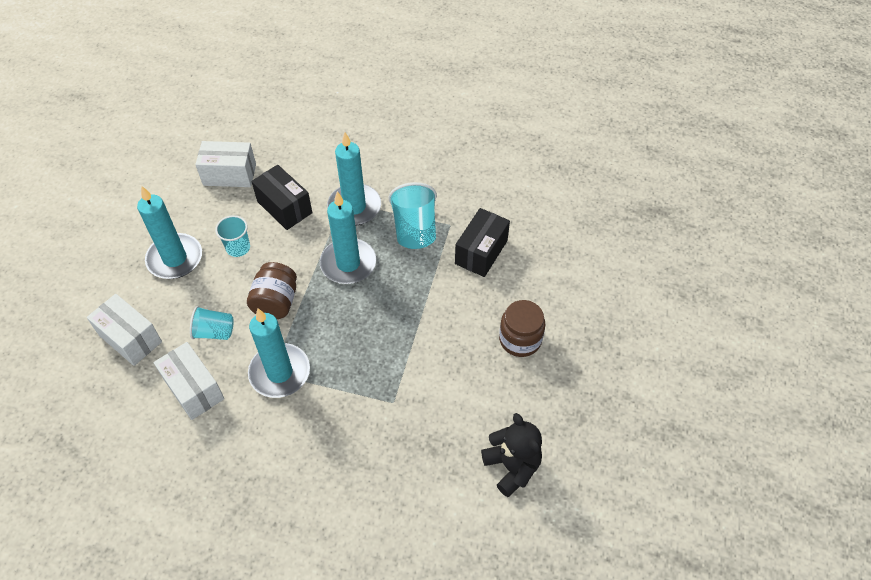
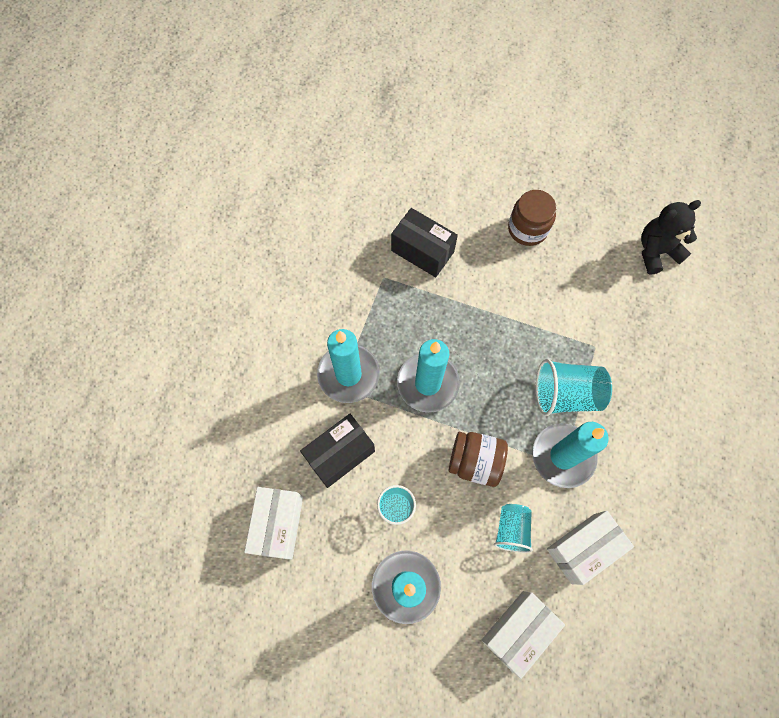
camera: 85 degrees left, 15 degrees up
(415, 229) = (387, 312): turquoise cup -> turquoise cup (565, 394)

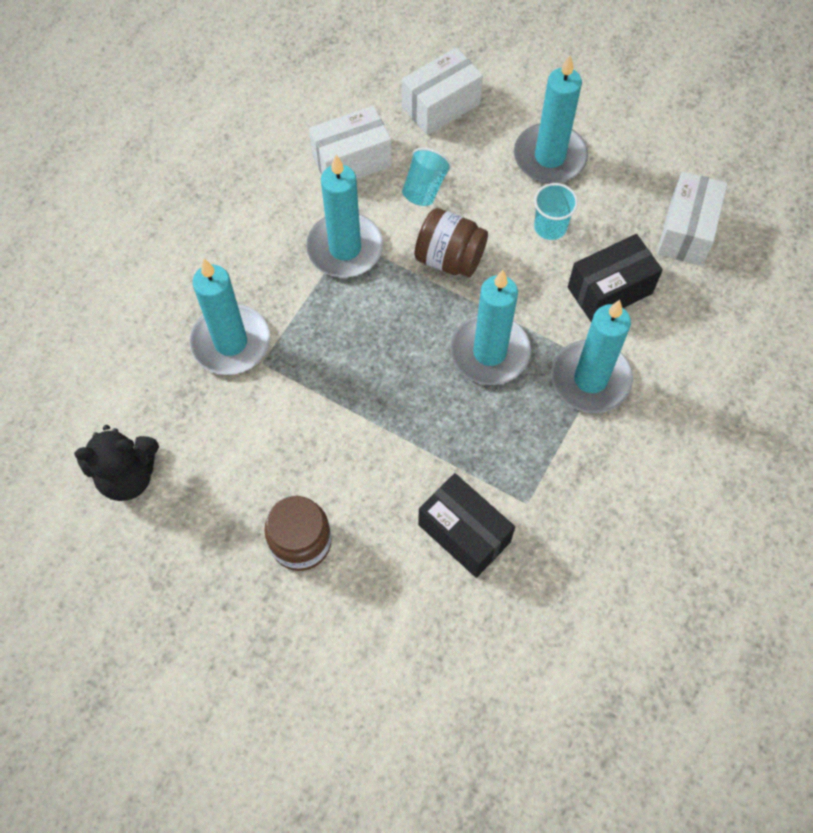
camera: 170 degrees left, 5 degrees down
(565, 394) = (319, 313): turquoise cup -> none
(624, 358) = (231, 342): none -> turquoise candle

